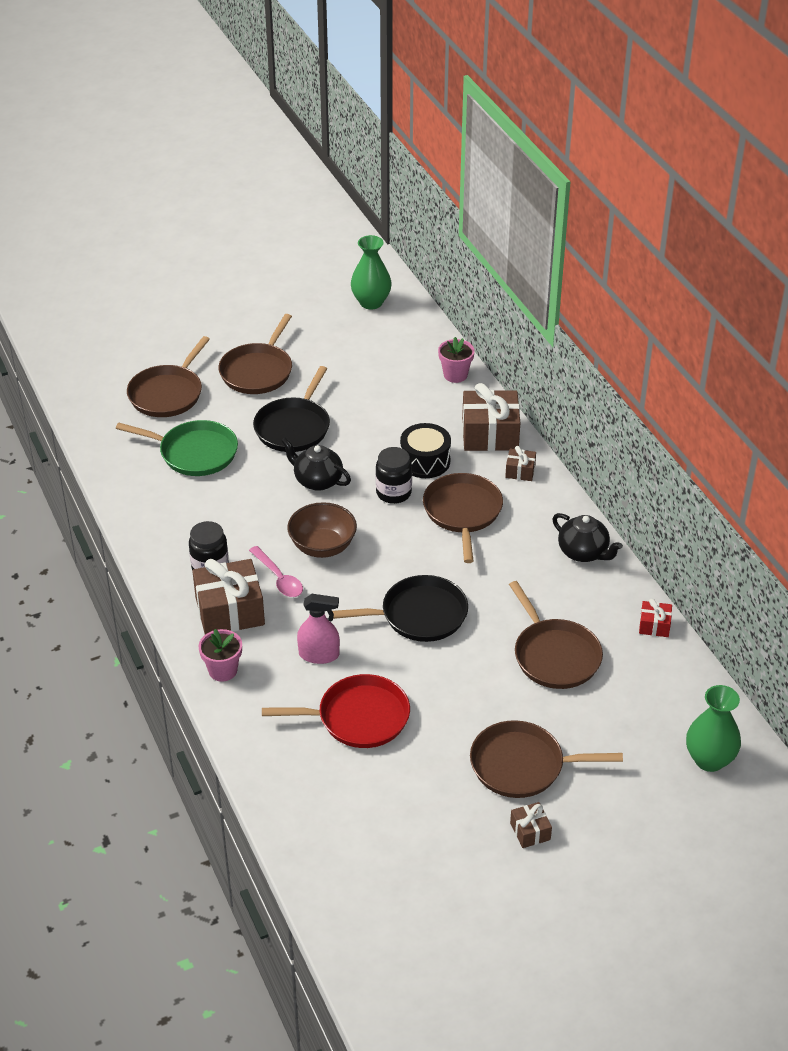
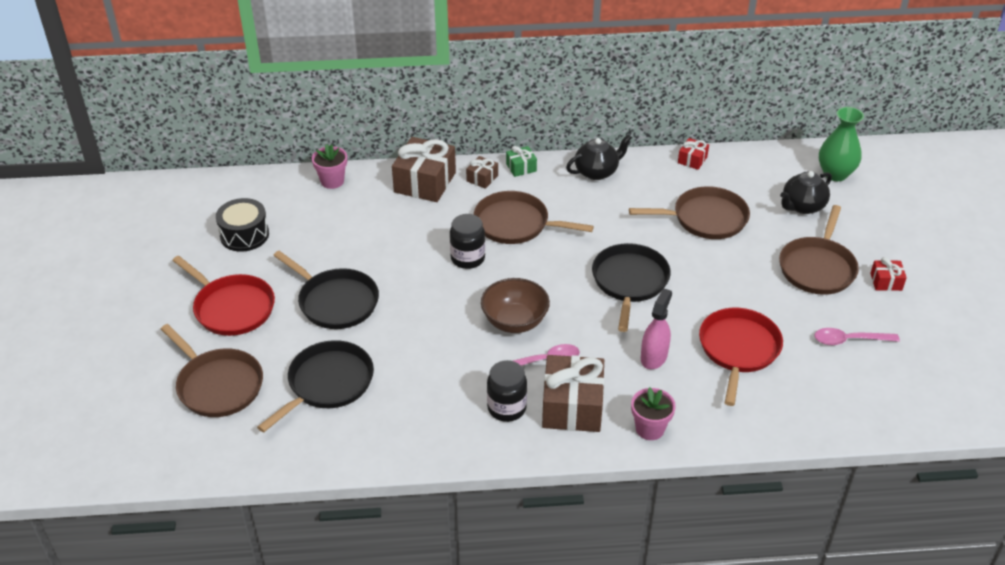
camera: 70 degrees left, 0 degrees up
(194, 453) = (328, 383): green pan -> black pan
(258, 371) = (232, 308): brown pan -> red pan
(317, 480) = (422, 303): black teapot -> black teapot (802, 206)
(371, 302) = (186, 205): green vase -> none
(414, 808) = (849, 340): none -> pink spoon
(425, 461) = (437, 229): black drum -> black drum (244, 235)
(530, 831) = (886, 282): brown gift -> red gift
(555, 494) = (521, 167): none -> green gift

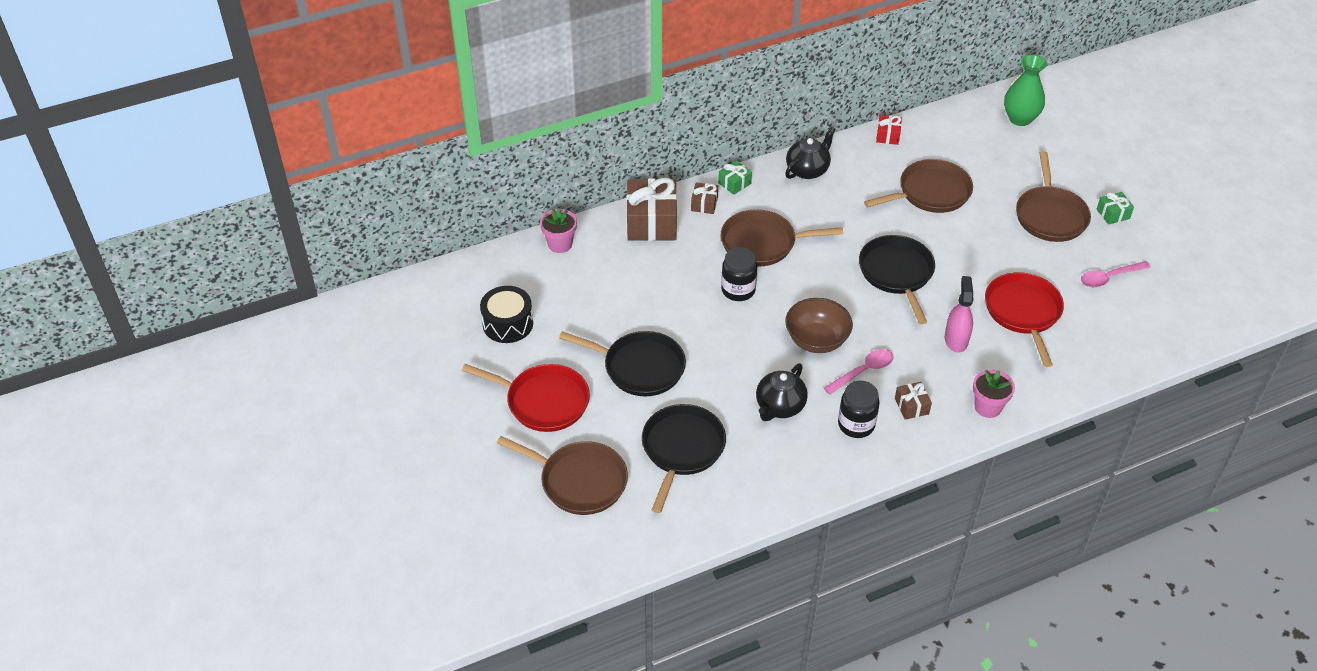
camera: 20 degrees left, 5 degrees up
(572, 406) = (911, 406): brown gift -> brown gift, size x0.48
(802, 206) = (1008, 158): black teapot -> black teapot (779, 406)
(886, 282) = (1113, 214): red gift -> green gift

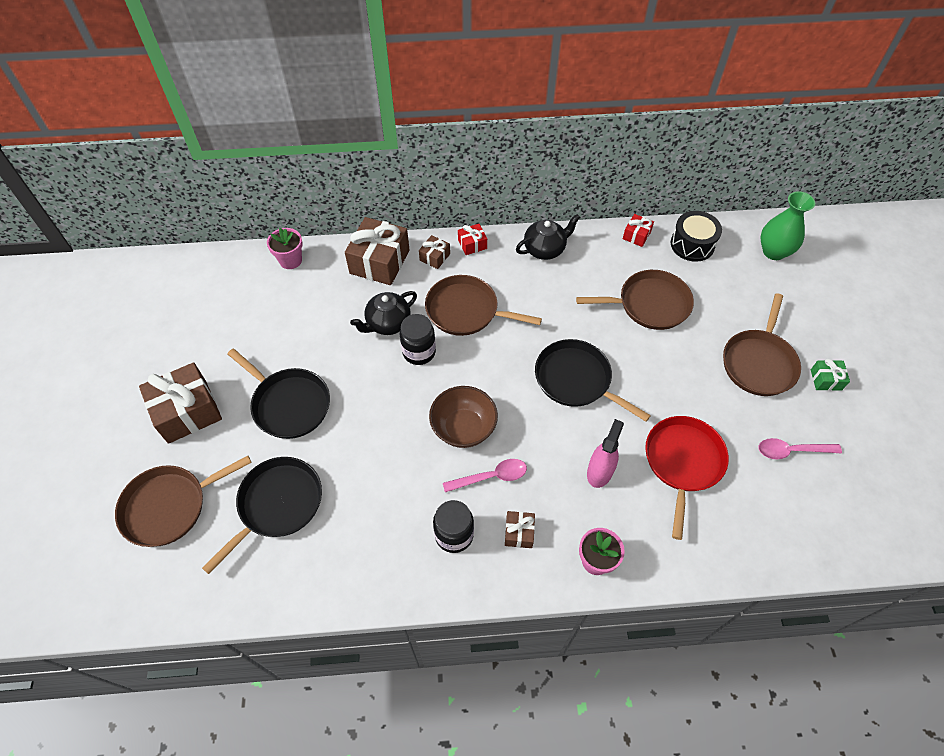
camera: 20 degrees right, 10 degrees up
(508, 324) = (203, 324): black drum -> black drum (692, 244)
(544, 401) = (187, 412): red pan -> brown gift
(579, 481) = (169, 506): brown pan -> brown pan turned 105 degrees clockwise
(734, 183) = (472, 244): green gift -> red gift
(779, 406) = (391, 489): black teapot -> black teapot (387, 323)
(897, 273) = (576, 380): black pan -> black pan turned 60 degrees counterclockwise

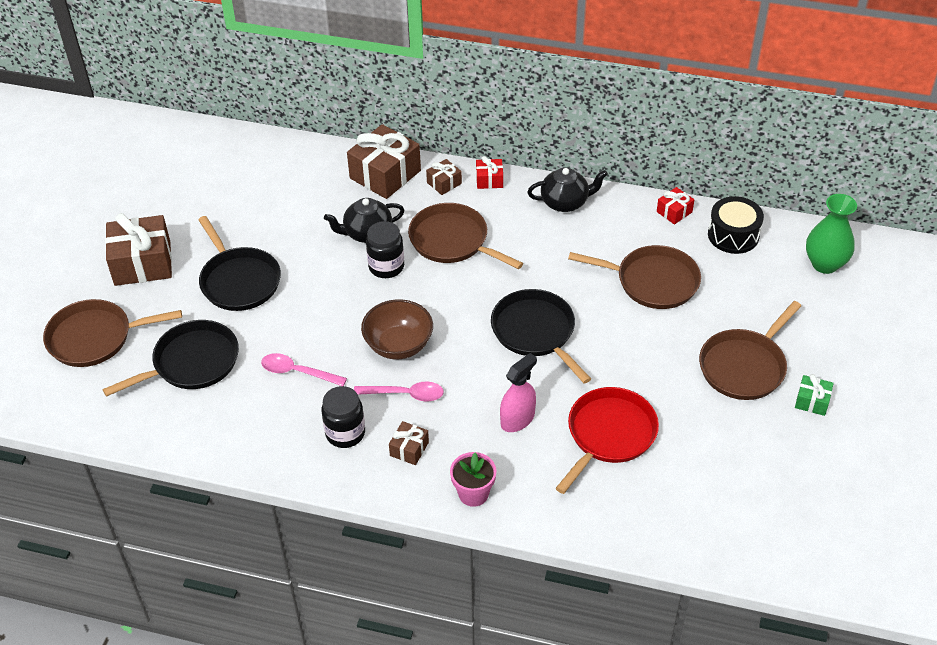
camera: 20 degrees right, 10 degrees down
(290, 260) = (296, 153): pink flower pot -> none
(791, 451) = (733, 456): pink spoon -> pink spoon (297, 372)

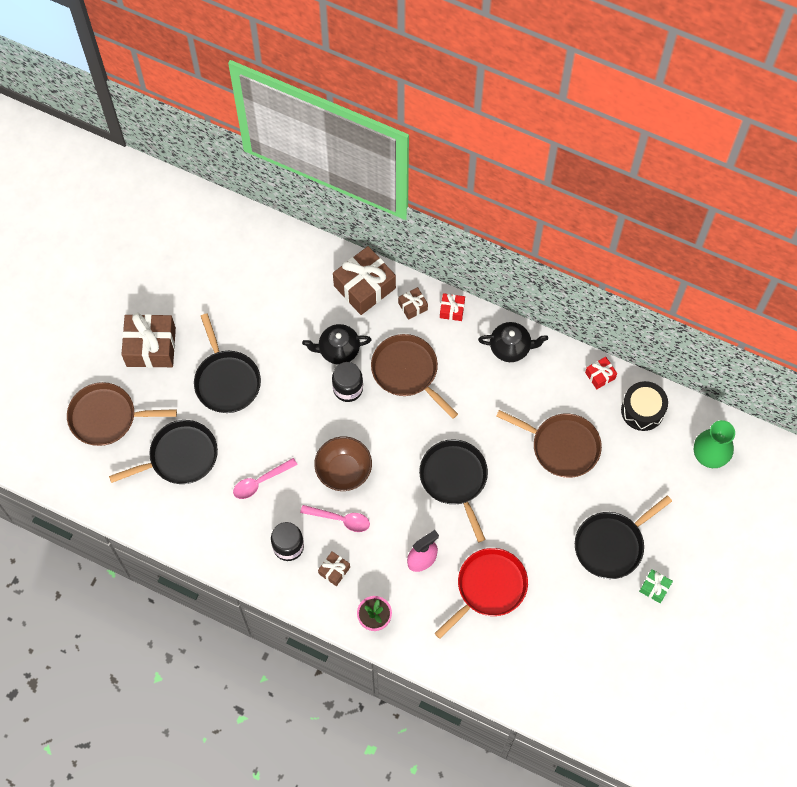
camera: 10 degrees right, 20 degrees up
(297, 372) = (260, 482): pink spoon -> pink spoon turned 60 degrees counterclockwise
(744, 366) = (611, 545): brown pan -> black pan

